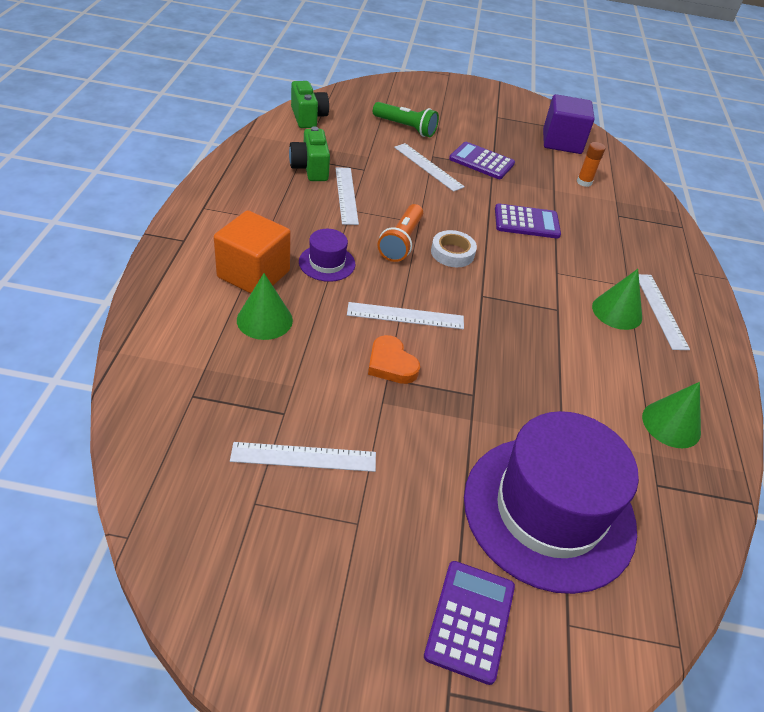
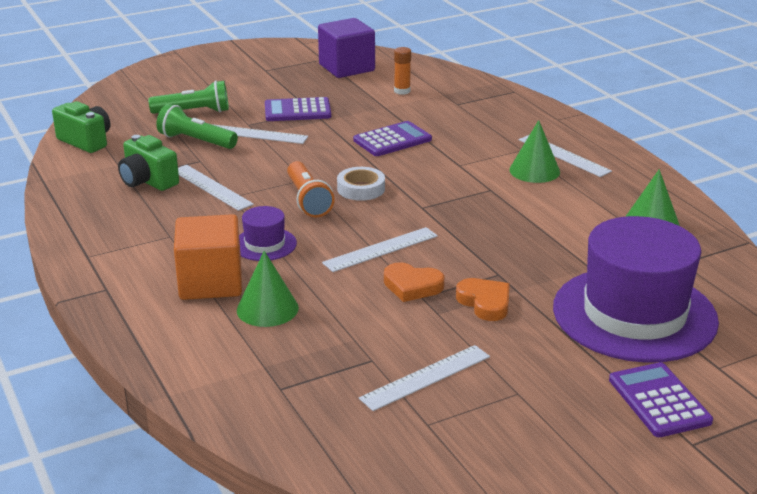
camera: 30 degrees left, 15 degrees down
(380, 152) = (196, 141): none -> green flashlight
(431, 416) = (485, 303): none -> orange heart

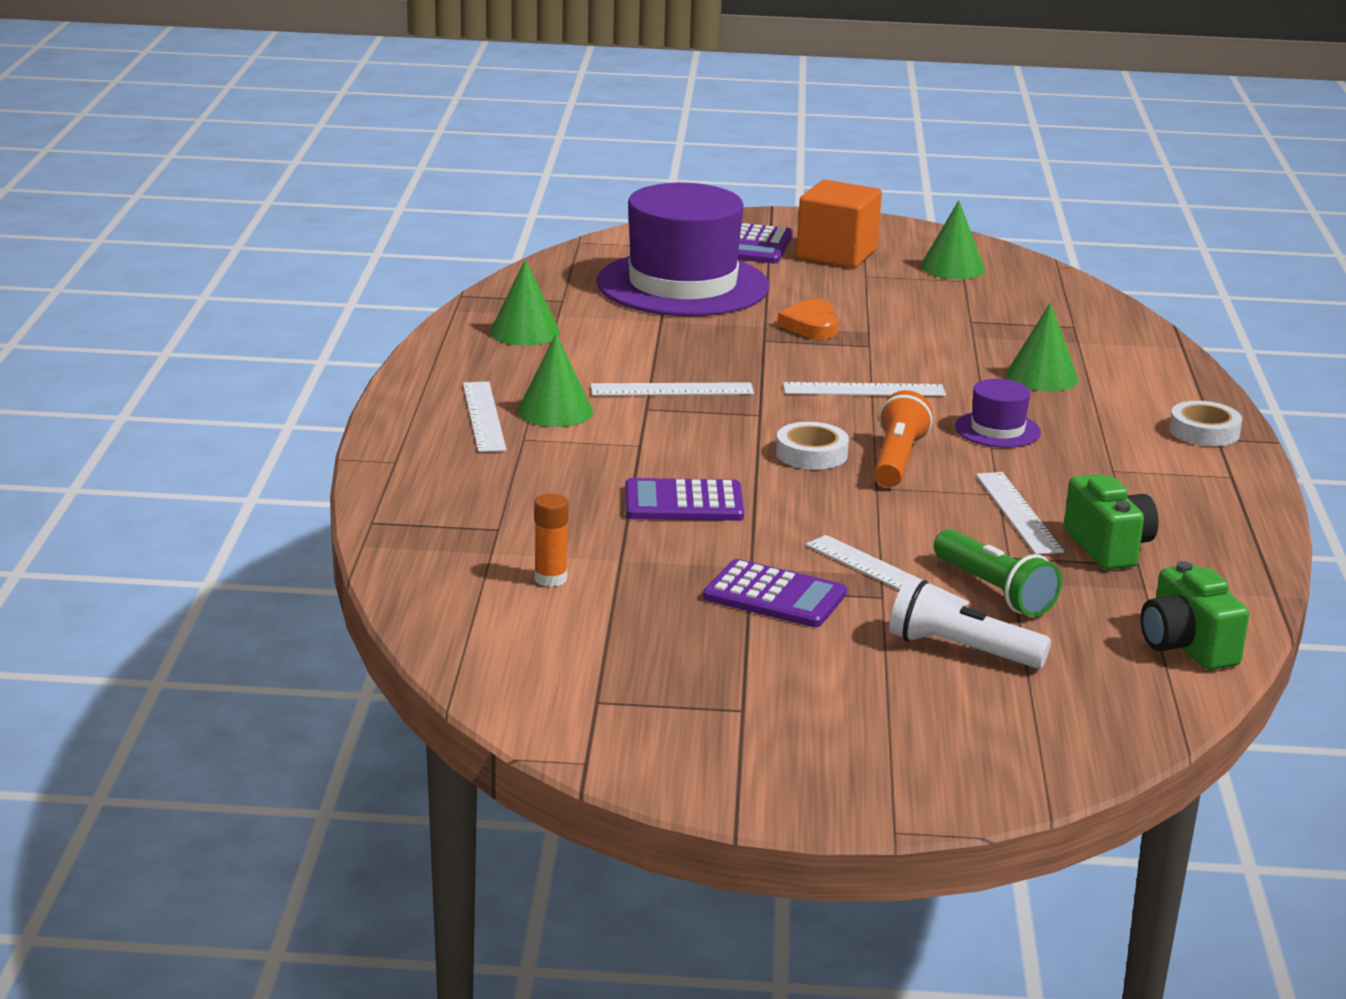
camera: 150 degrees left, 5 degrees down
(118, 292) = (1204, 431): none -> white tape
(193, 112) = (961, 650): green flashlight -> white flashlight
(210, 282) = (1089, 412): orange cube -> orange cube (837, 254)
(346, 68) = (579, 662): purple cube -> none
(412, 286) = (868, 354): orange heart -> none
(425, 377) = (934, 300): white ruler -> white ruler (672, 390)
(456, 443) = (952, 267): none -> green cone

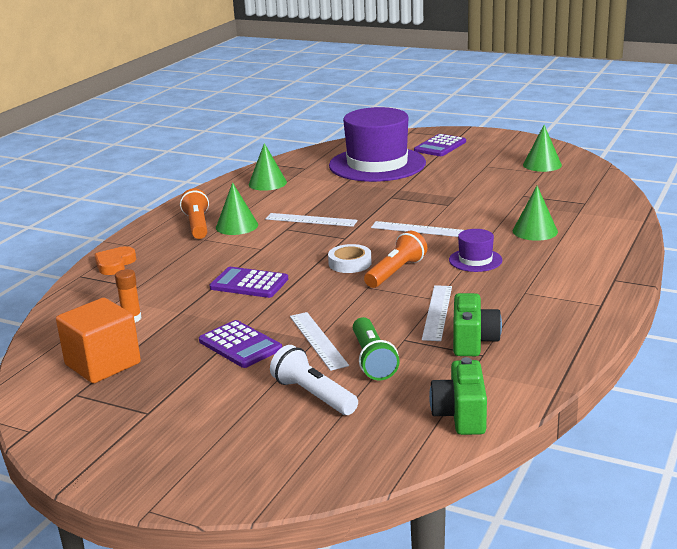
camera: 25 degrees right, 0 degrees up
(483, 416) = (197, 225): white ruler -> orange flashlight
(811, 325) = (425, 191): orange heart -> orange heart (115, 264)
(837, 254) = (481, 153): orange cube -> orange cube (103, 364)
(1204, 431) = (609, 274): white tape -> none

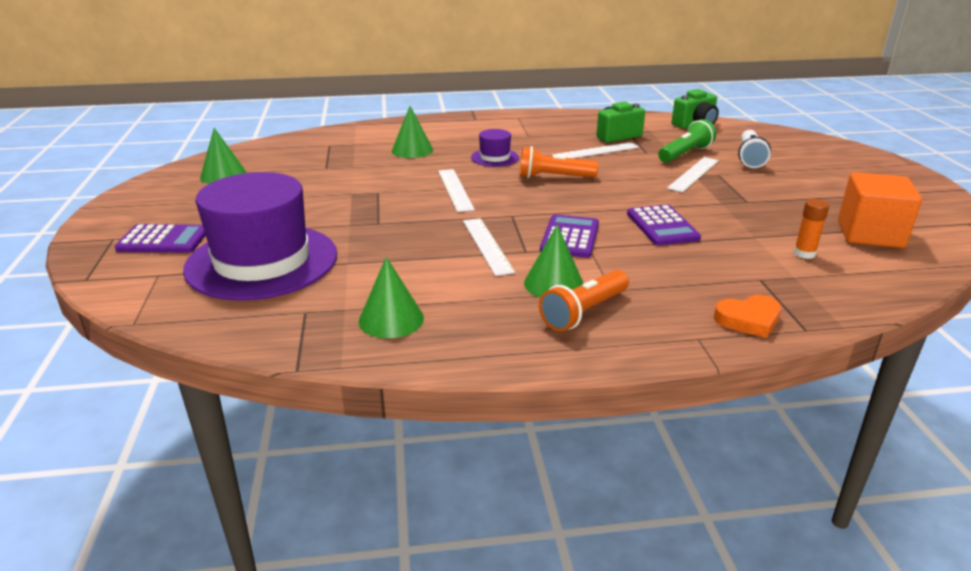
camera: 125 degrees left, 5 degrees up
(240, 345) = (747, 195): purple calculator -> purple calculator (570, 237)
(350, 263) = (562, 198): white tape -> none

